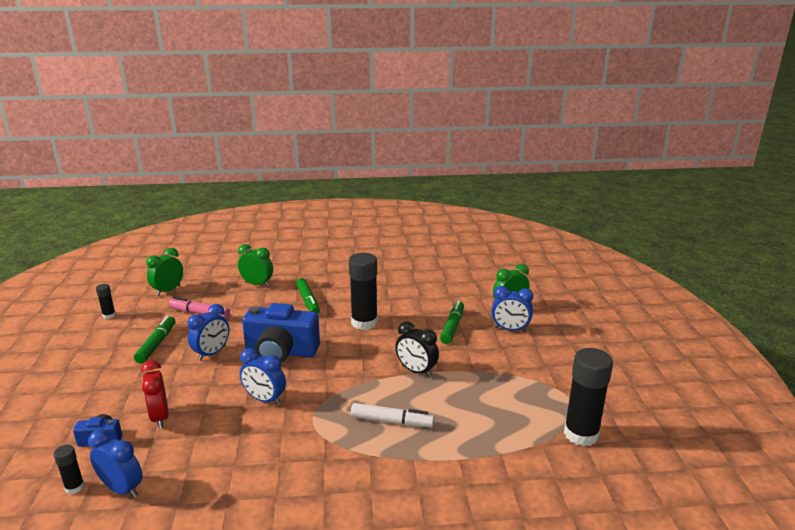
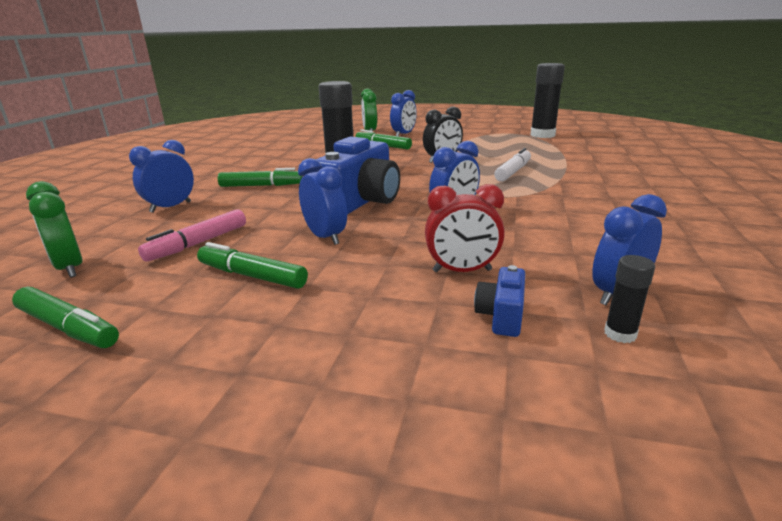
camera: 70 degrees left, 0 degrees up
(109, 315) = (68, 328): black glue stick -> green marker
(257, 284) = (171, 207): green clock -> blue clock

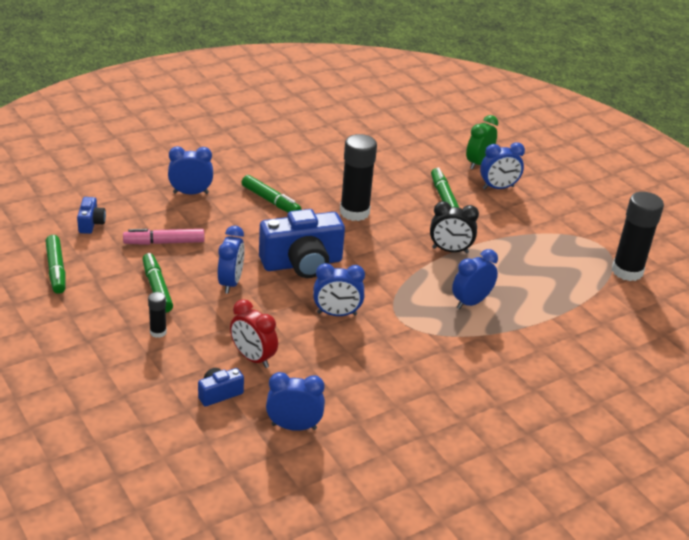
camera: 40 degrees right, 10 degrees up
(69, 268) = (91, 223): green clock -> blue camera
(513, 172) = (471, 302): white marker -> blue clock
(620, 334) = (248, 439): black glue stick -> black glue stick (158, 332)

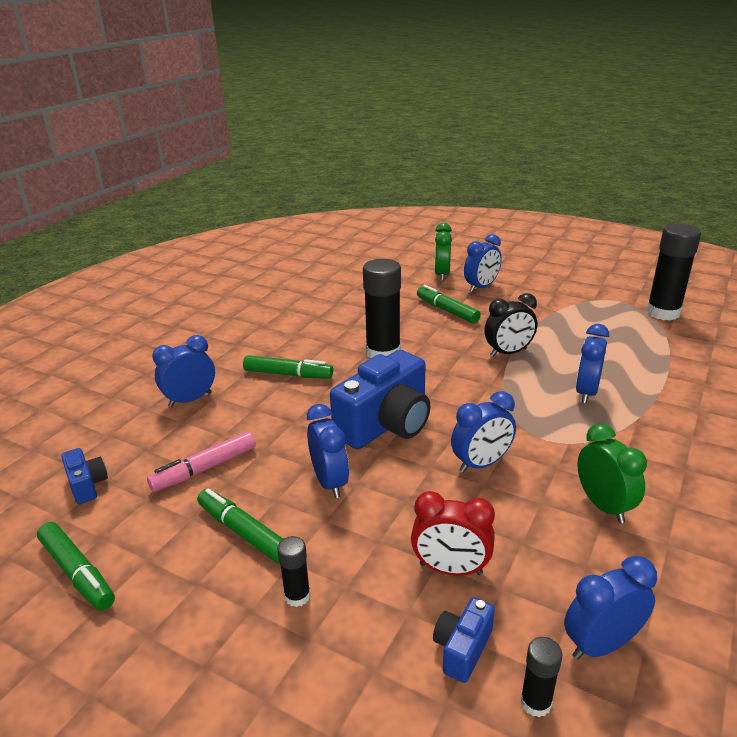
camera: 25 degrees left, 5 degrees down
(231, 430) = (535, 702): none -> black glue stick
(385, 370) = (603, 506): none -> green clock

